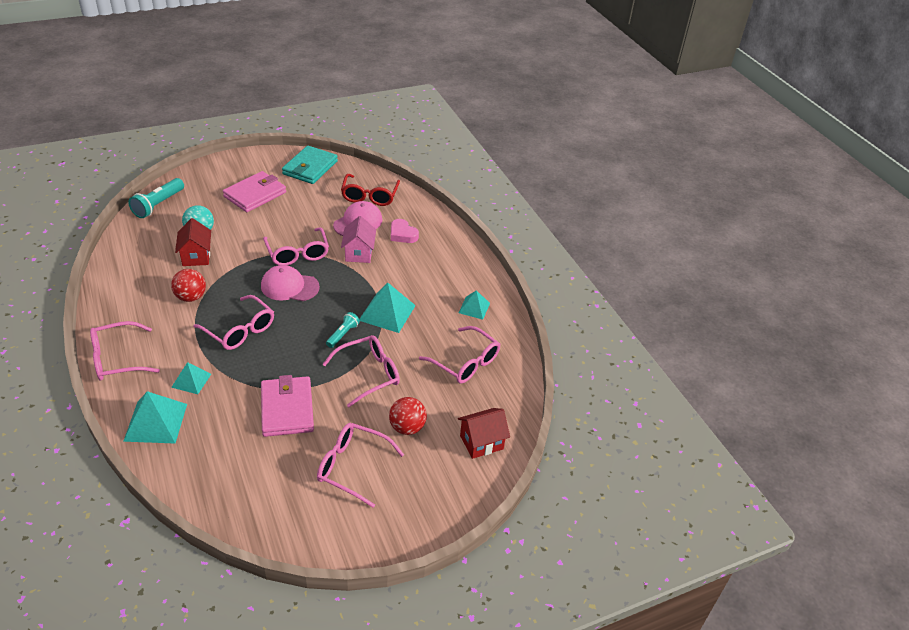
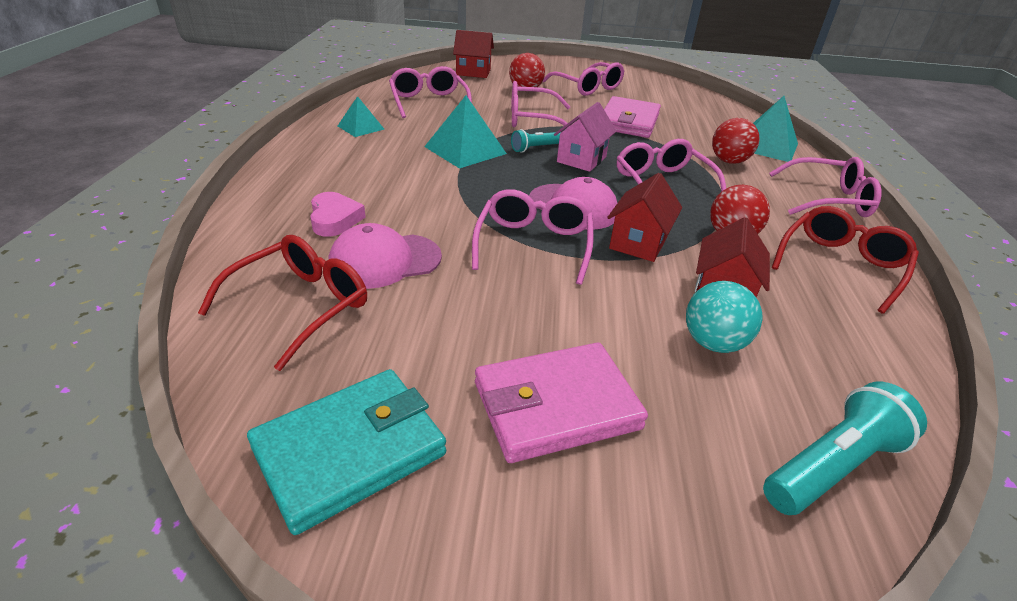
camera: 150 degrees left, 5 degrees down
(127, 297) = (841, 265): none -> red glasses
(191, 380) = (728, 161): turquoise pyramid -> red ball
(244, 273) = (638, 243): none -> red house
(359, 253) = (434, 215): pink house -> pink house (581, 159)

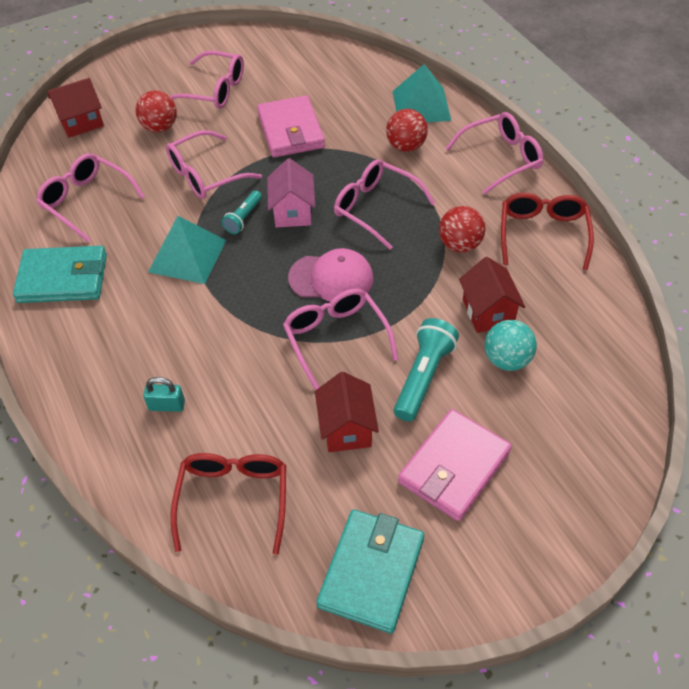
camera: 30 degrees left, 15 degrees up
(335, 219) = (167, 405): pink heart -> turquoise padlock
(361, 127) = (63, 278): turquoise pyramid -> turquoise wallet
(385, 261) = (248, 422): pink cap -> none
(638, 243) = (404, 292): red house -> red house (346, 428)
(831, 466) = (610, 412): turquoise flashlight -> turquoise flashlight (423, 377)

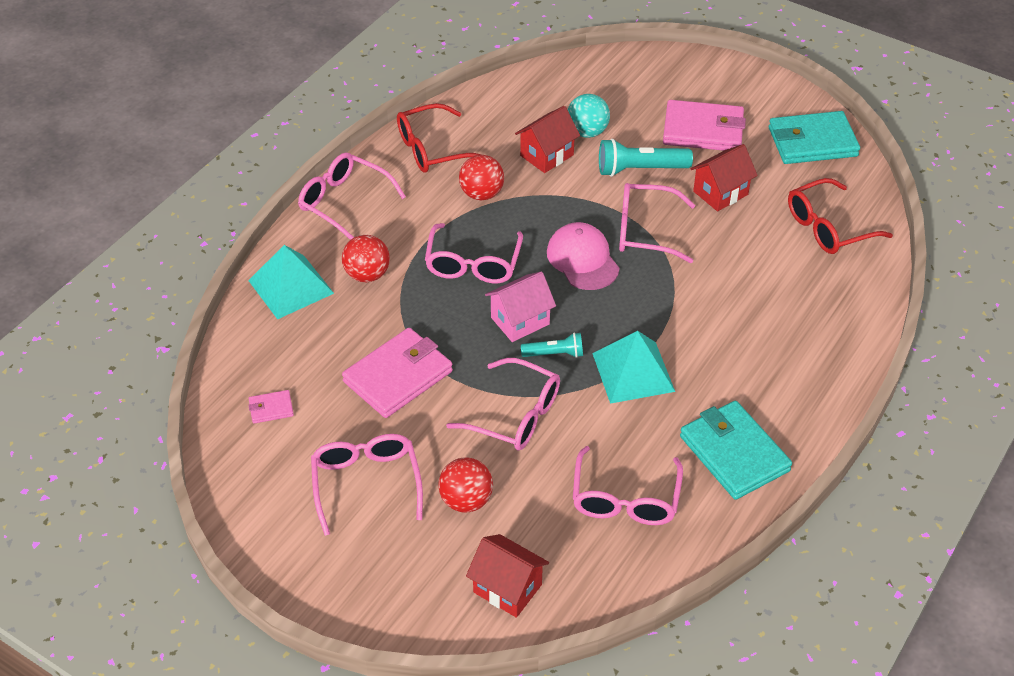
camera: 120 degrees left, 5 degrees down
(167, 405) = (792, 302): turquoise padlock -> none
(311, 68) = (271, 408): none -> pink wallet
(335, 339) = (644, 231): pink glasses -> pink glasses turned 60 degrees clockwise

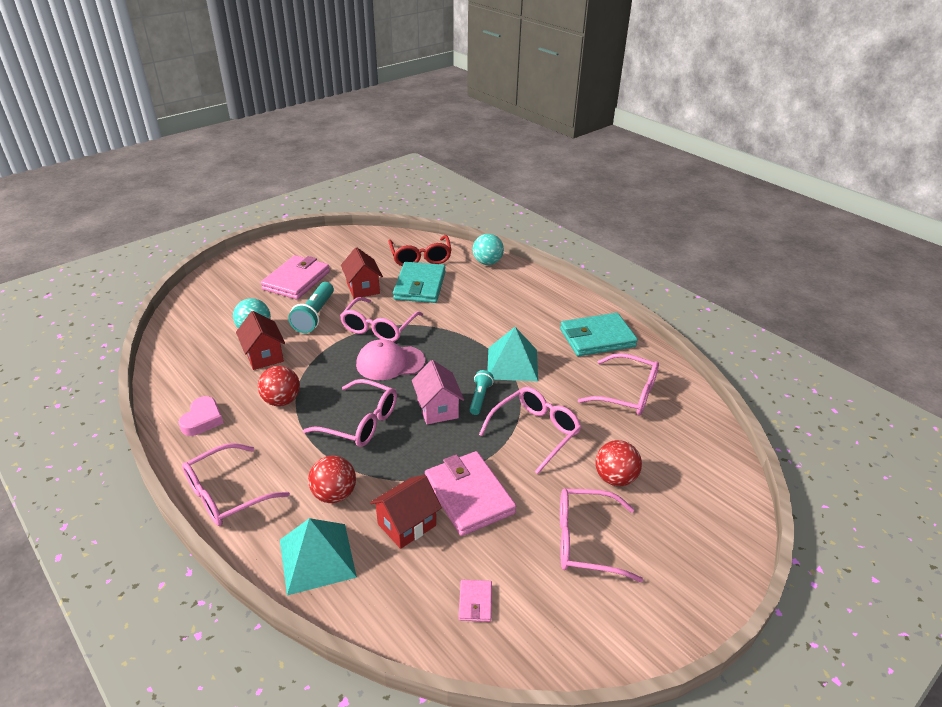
camera: 75 degrees left, 10 degrees down
(432, 149) = (202, 420): red glasses -> pink heart
(507, 588) = (702, 471): red house -> red house (407, 524)
(812, 142) = (341, 244): turquoise wallet -> turquoise wallet (420, 286)
(860, 300) = (487, 262): none -> turquoise ball

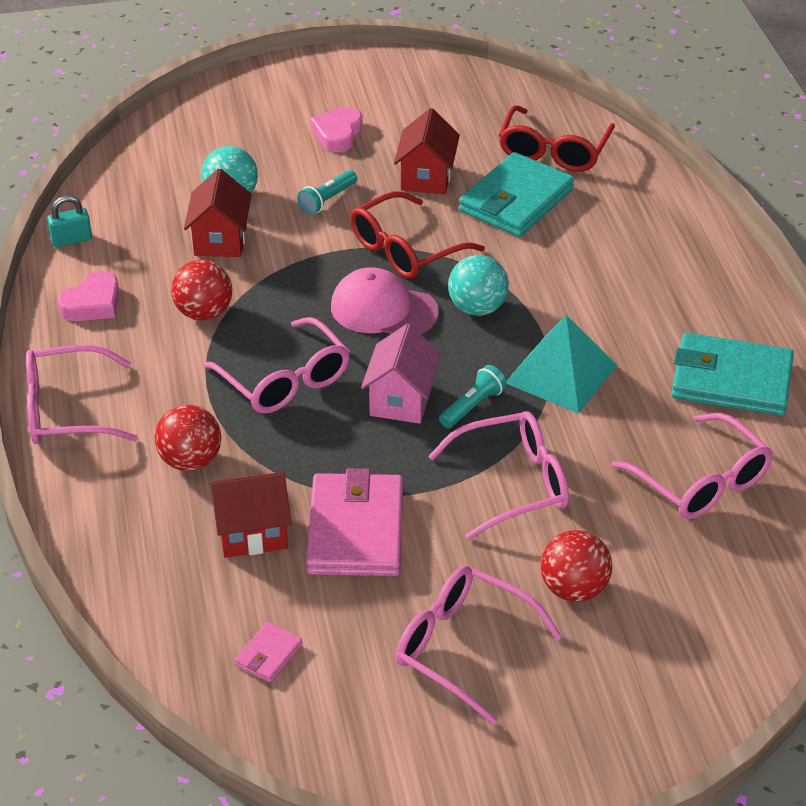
camera: 30 degrees right, 5 degrees up
(163, 386) = (71, 240): none -> turquoise padlock
(296, 280) = (338, 134): pink wallet -> pink heart
(315, 315) = (327, 200): turquoise flashlight -> turquoise flashlight, size x0.60
(317, 558) = (123, 527): turquoise pyramid -> none
(378, 328) = (405, 250): pink glasses -> red glasses
(487, 262) = (657, 193): turquoise ball -> turquoise ball (477, 308)

